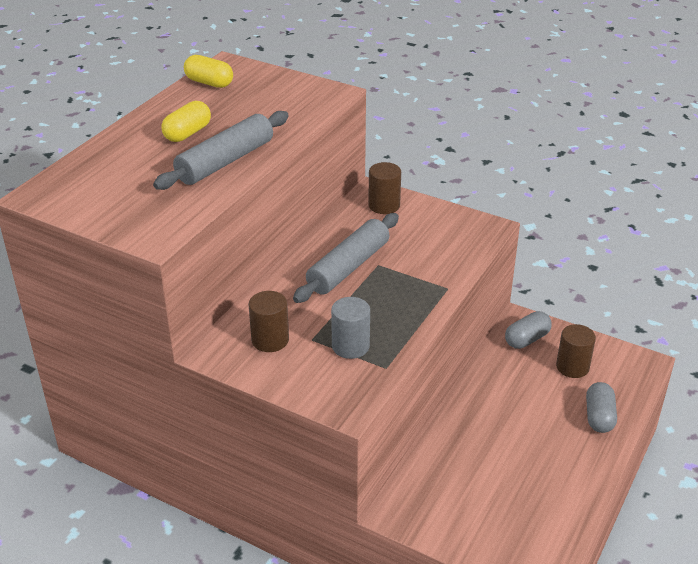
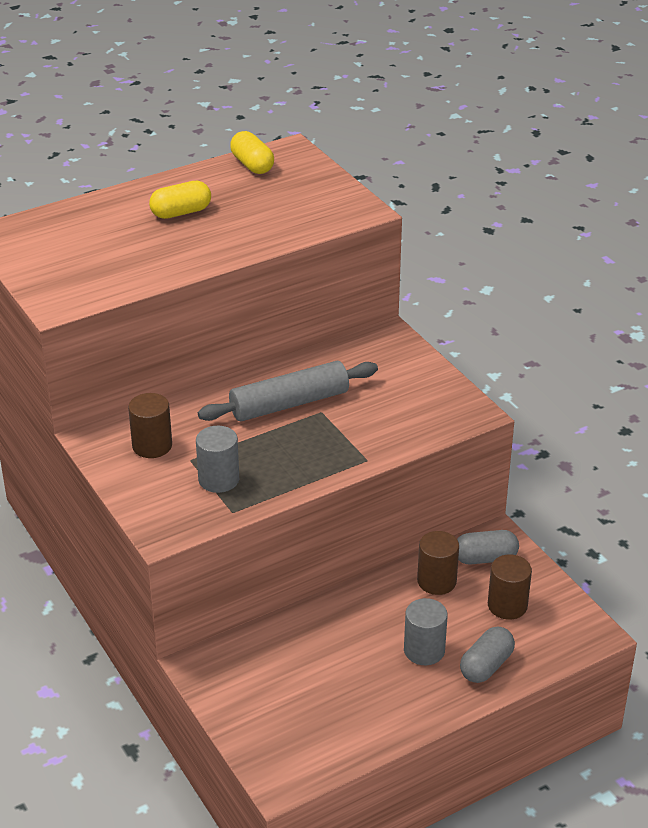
camera: 30 degrees right, 0 degrees up
(225, 161) = (187, 252): grey rolling pin -> none
(384, 205) = (386, 353): brown cylinder -> brown cylinder (436, 581)
(548, 424) = (424, 650): none -> grey cylinder

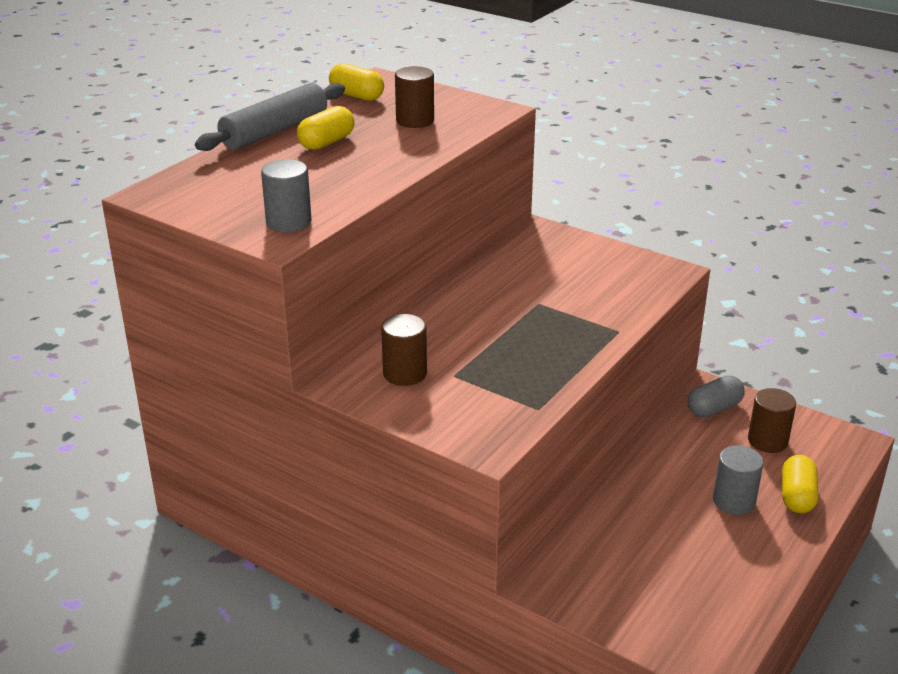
camera: 25 degrees left, 5 degrees down
(218, 479) = (498, 385): grey cylinder -> grey cylinder (288, 222)
(289, 404) = (503, 304): grey rolling pin -> grey rolling pin (275, 131)
(436, 581) = (691, 440): brown cylinder -> brown cylinder (415, 121)
(486, 666) = (797, 496): grey capsule -> yellow capsule

